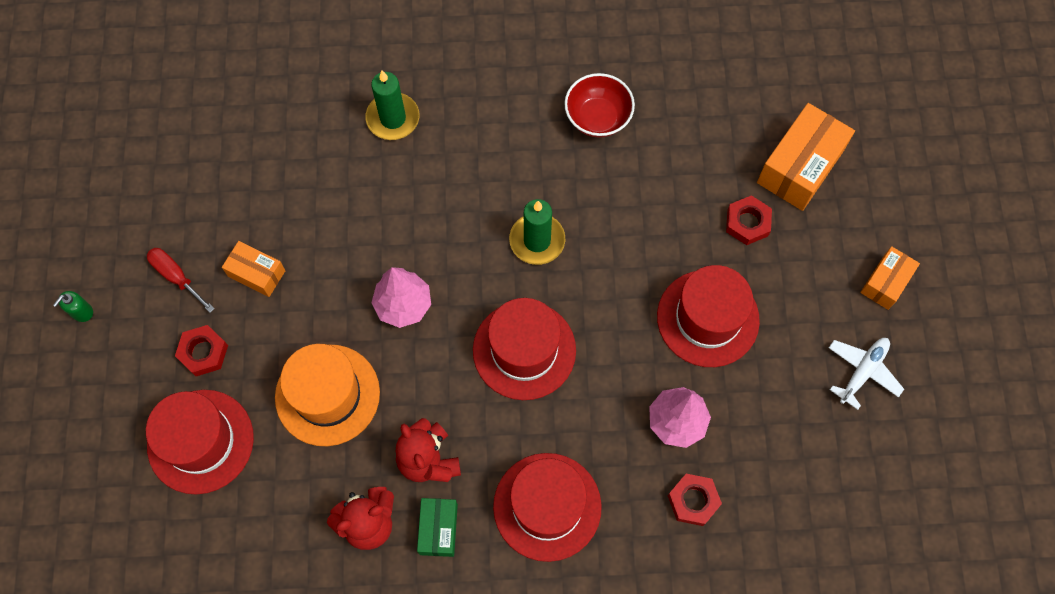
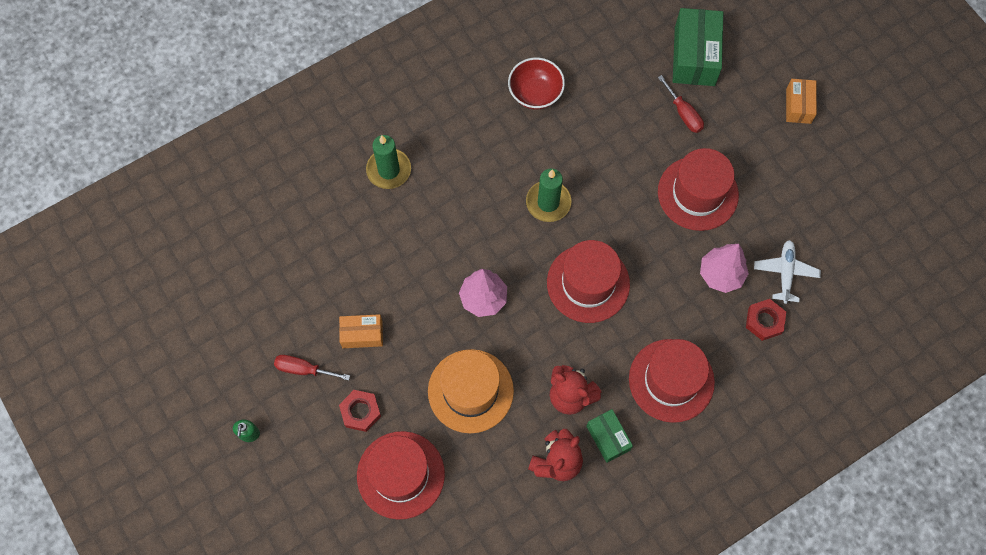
camera: 30 degrees left, 0 degrees up
(747, 223) = (683, 113): red nut -> red screwdriver
(800, 166) = (694, 56): orange box -> green box
(862, 372) = (820, 174): white plane -> white plane (785, 273)

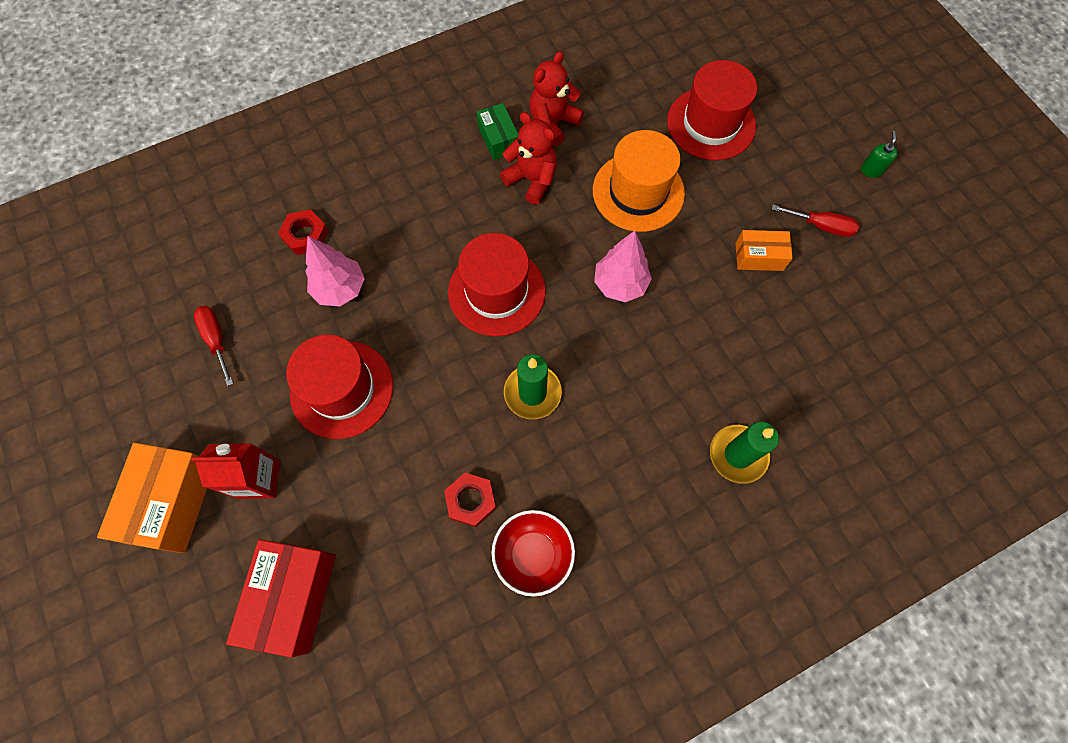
camera: 175 degrees left, 0 degrees up
(360, 412) = (755, 181): red nut -> red nut (471, 500)
(671, 380) = (422, 185): red hat -> none
(683, 113) = (332, 504): red screwdriver -> red screwdriver (217, 339)
(694, 56) = (293, 597): green box -> red box
(741, 125) = (259, 479): none -> red carton
(785, 273) = (265, 285): white plane -> none
(798, 106) = (172, 502): orange box -> orange box, size x1.73

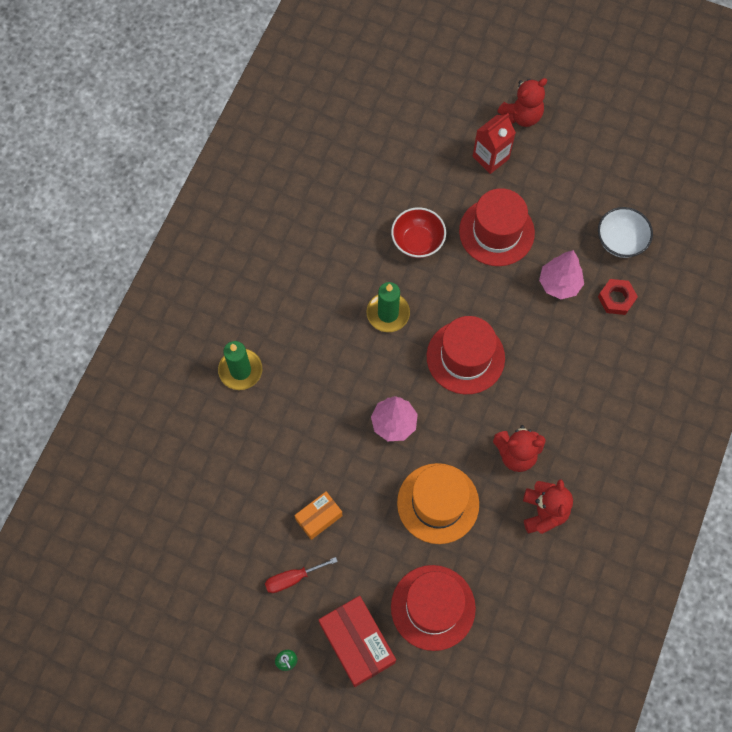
camera: 140 degrees right, 0 degrees up
(172, 502) = (522, 116): orange box -> red teddy bear
(217, 339) = (595, 202): red screwdriver -> none
(240, 283) = (620, 241): none -> white bowl
(293, 597) = (415, 125): red box -> red box (357, 643)
(471, 500) = (369, 232): red nut -> none
(498, 139) = (568, 467): green box -> none
(533, 554) = (313, 232): red bowl -> red bowl (417, 242)

